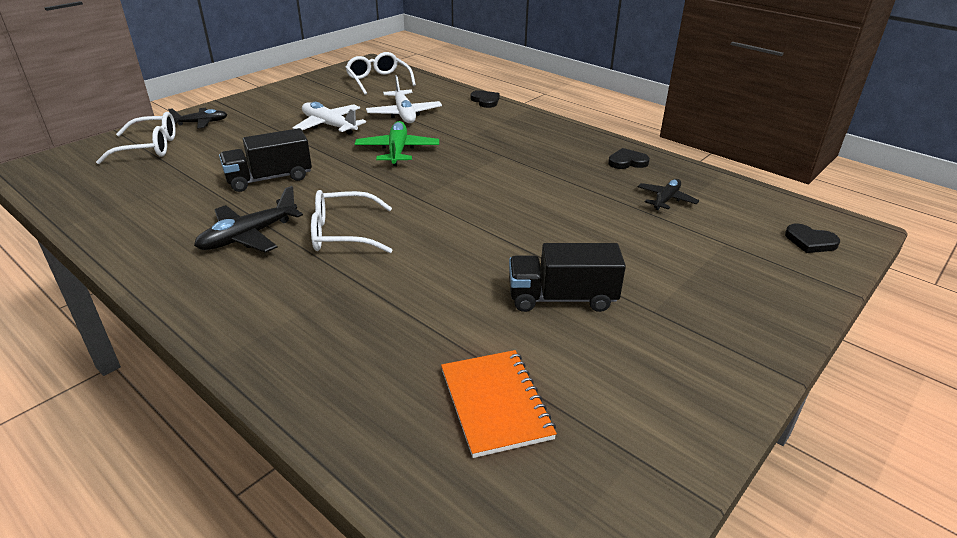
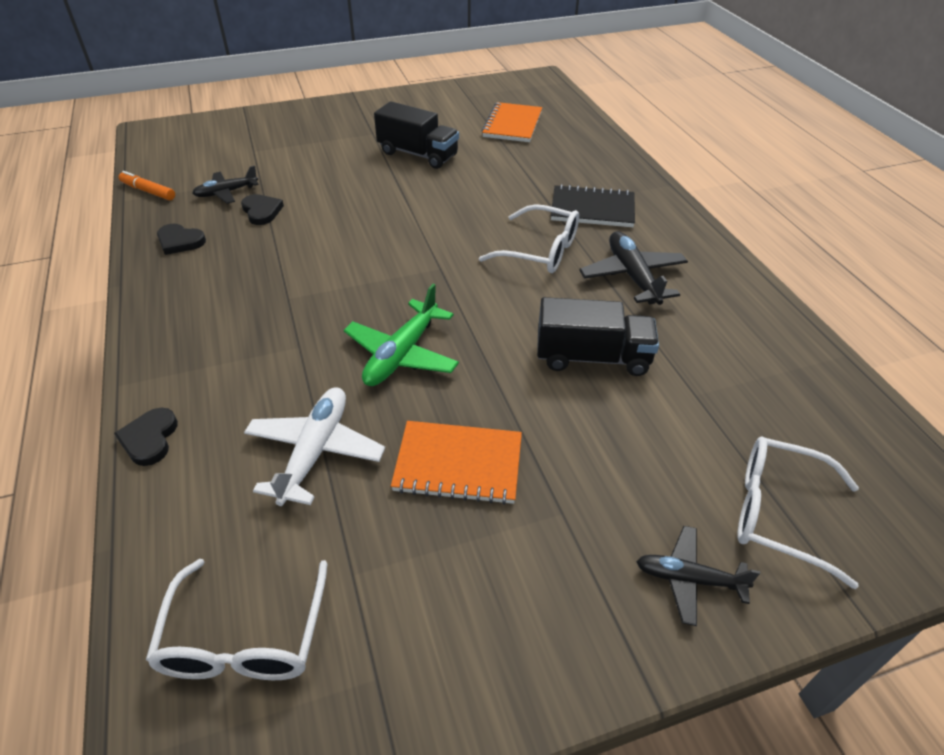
camera: 150 degrees left, 10 degrees up
(248, 236) = (632, 276): black plane -> black plane turned 90 degrees counterclockwise
(308, 292) = (592, 209): none -> black notebook
(329, 125) = (458, 464): white plane -> orange notebook
(723, 182) = (148, 191): none -> orange marker
(810, 241) = (198, 135): black heart -> black heart (261, 211)

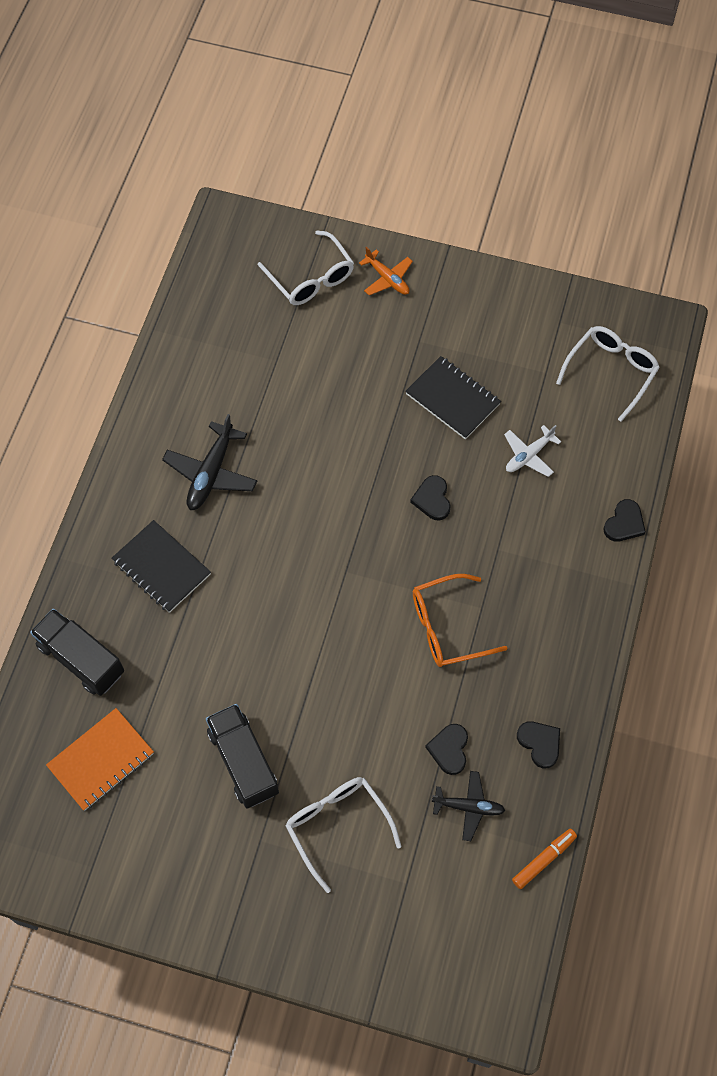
camera: 145 degrees left, 20 degrees up
(148, 191) = (544, 860): orange marker -> orange marker turned 105 degrees counterclockwise
(313, 273) = (447, 627): none -> orange glasses
(315, 451) = (528, 455): white plane -> white plane, size x0.65
(402, 354) = (432, 499): green plane -> black heart
(458, 464) = (452, 399): orange notebook -> black notebook
(540, 251) = (252, 543): white glasses -> white glasses (337, 826)
(592, 357) = (311, 422): black truck -> black truck (81, 659)
(688, 579) = (387, 279): black plane -> orange plane

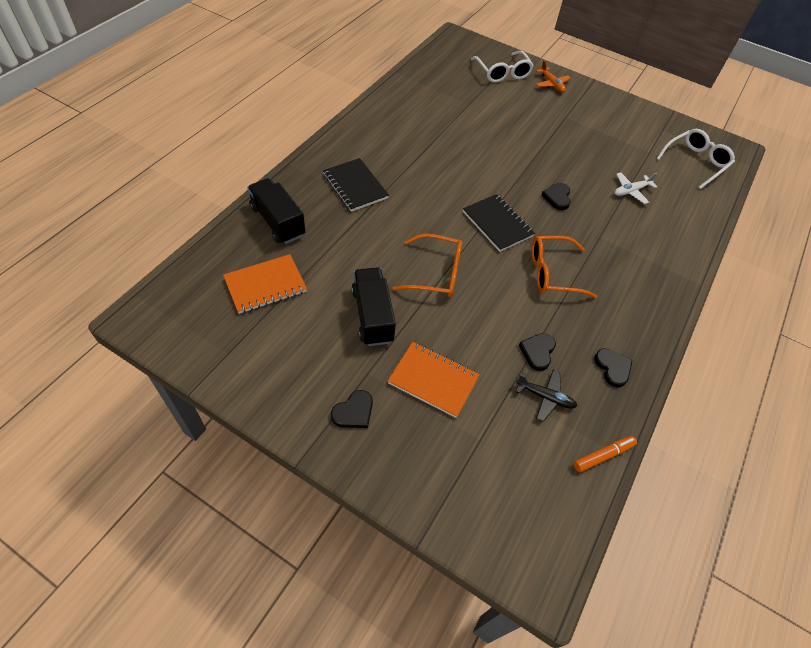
camera: 10 degrees right, 10 degrees down
(211, 473) = (407, 147): black plane -> none
(303, 675) = (436, 273): none -> orange glasses
(337, 826) = (433, 380): white glasses -> orange notebook
(452, 399) = (582, 150): black notebook -> black notebook (497, 224)
(624, 523) = (697, 246): black heart -> black heart (354, 412)

